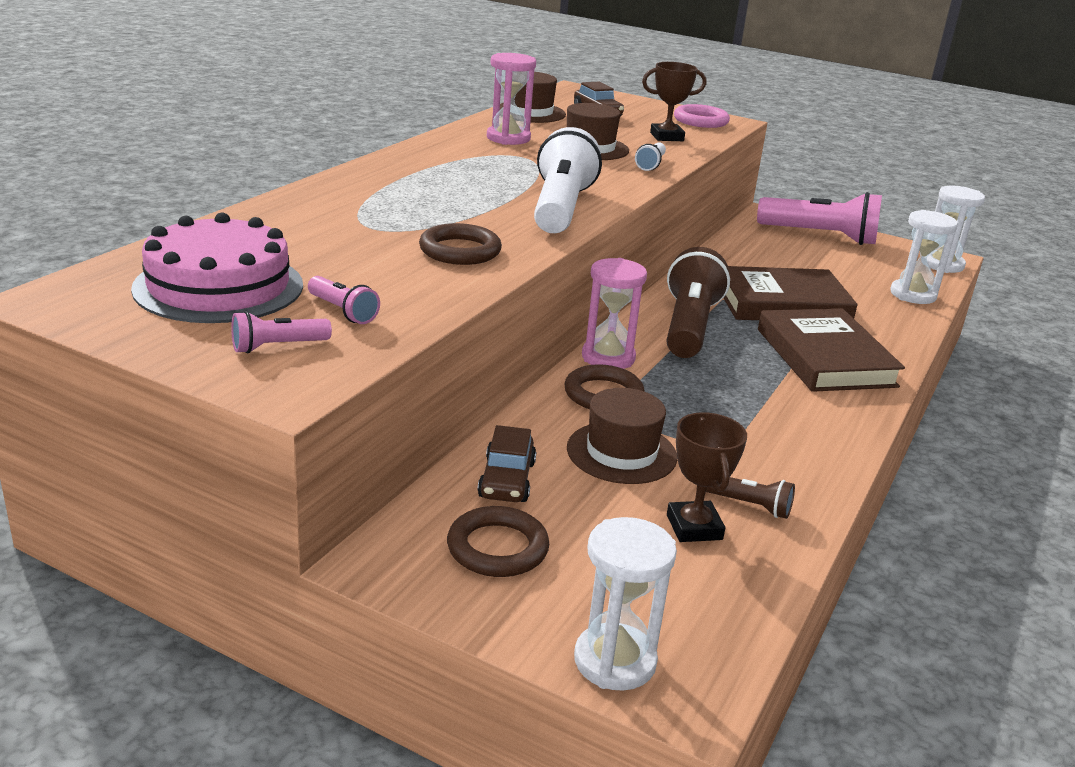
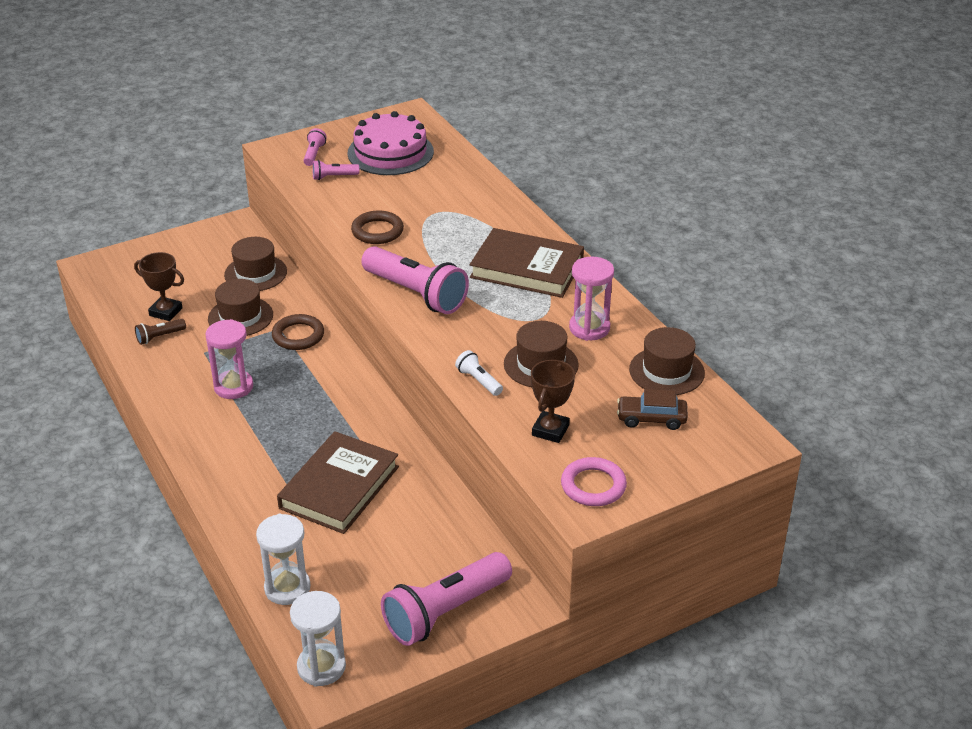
camera: 125 degrees right, 10 degrees up
(497, 548) = (213, 254): brown ring -> none
(507, 480) = (255, 273): brown car -> brown hat
(560, 208) = (416, 294): white flashlight -> pink flashlight
(608, 357) = (336, 356): pink hourglass -> pink hourglass (233, 387)
(614, 661) = (124, 257): white hourglass -> none
(689, 326) = (345, 414): brown flashlight -> none
(825, 357) = (250, 458): brown book -> brown book (527, 268)

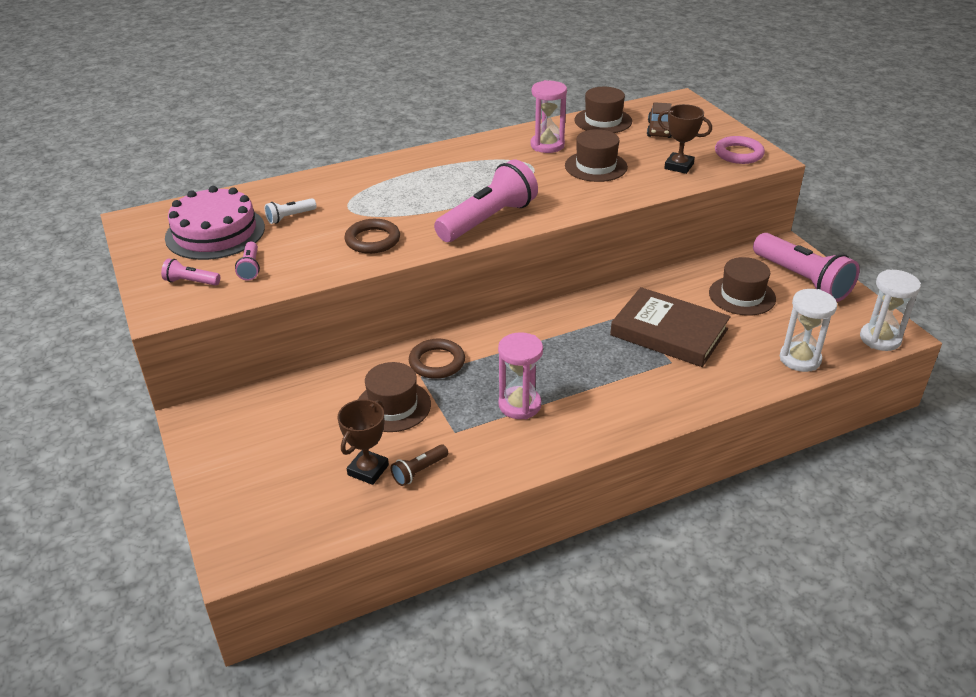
camera: 85 degrees left, 0 degrees up
(160, 337) = (419, 471): brown flashlight -> brown flashlight turned 75 degrees clockwise
(255, 273) = (309, 398): brown hat -> brown hat (742, 296)
(478, 381) = (619, 193): white flashlight -> white flashlight (290, 217)
(527, 268) = (457, 167): brown book -> none

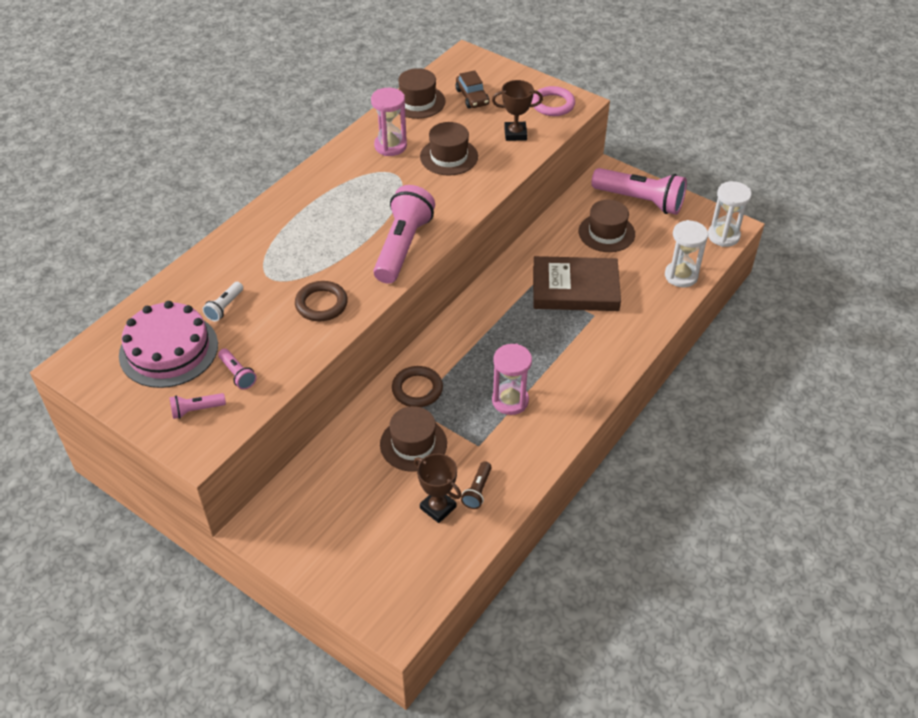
camera: 30 degrees left, 10 degrees up
(368, 470) = (438, 507): brown trophy -> brown trophy turned 45 degrees counterclockwise

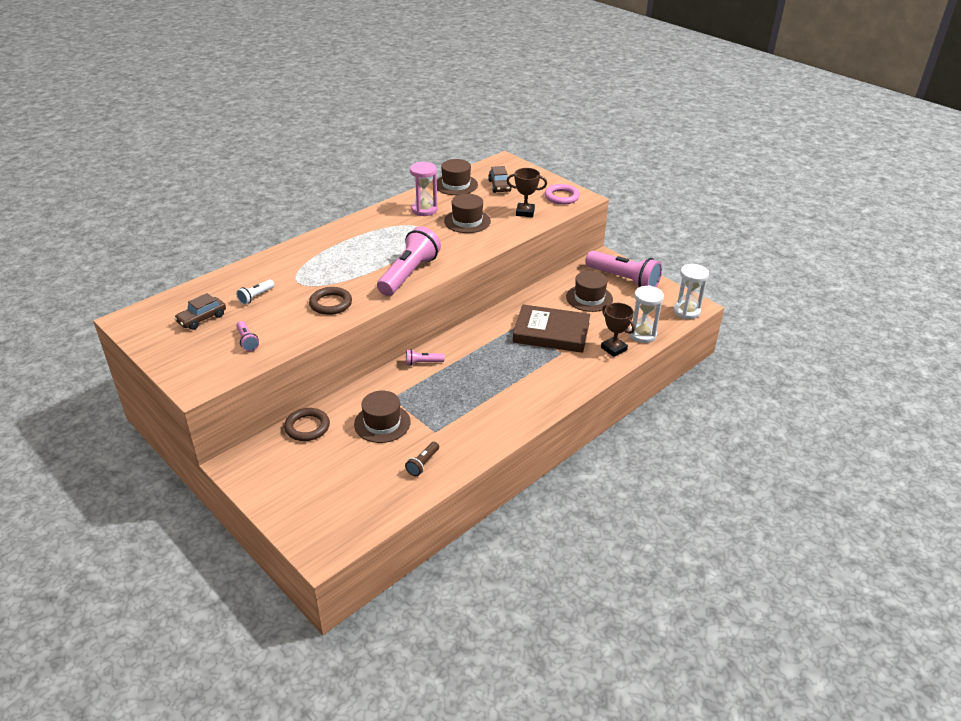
camera: 10 degrees right, 10 degrees down
(168, 350) = (202, 319): pink cake -> brown car
(196, 410) = (205, 360): pink flashlight -> pink flashlight (423, 363)
(417, 389) = (399, 385): brown ring -> brown ring (307, 427)
(438, 507) = (386, 471): brown trophy -> brown trophy (614, 349)
(510, 401) = (472, 403): pink hourglass -> none

